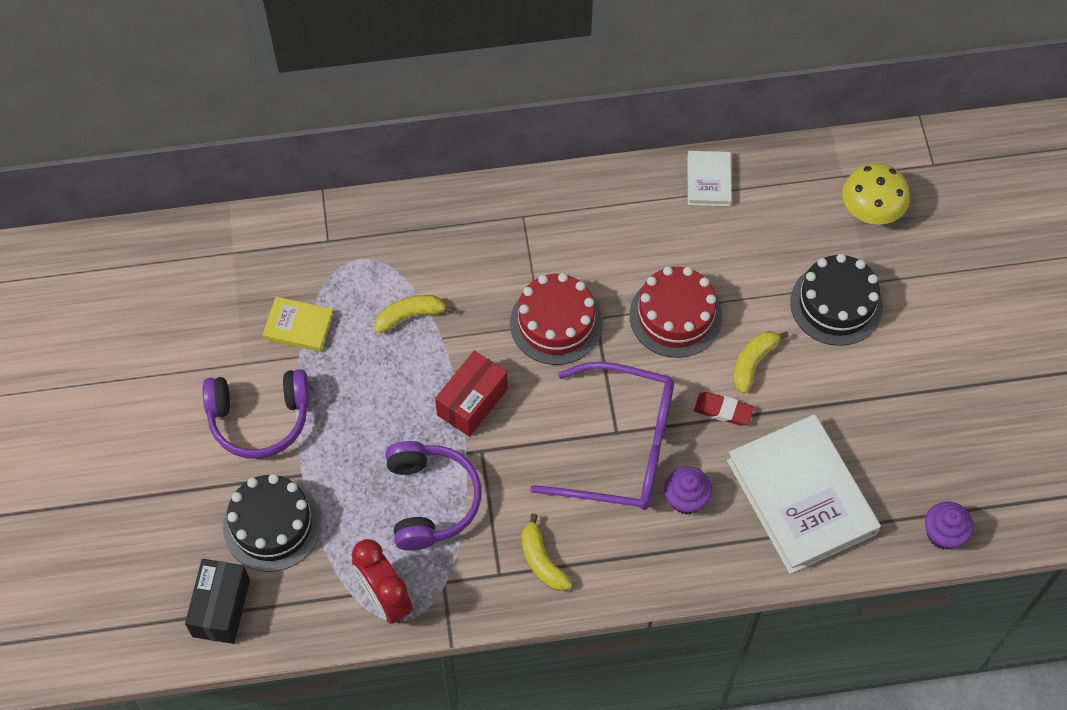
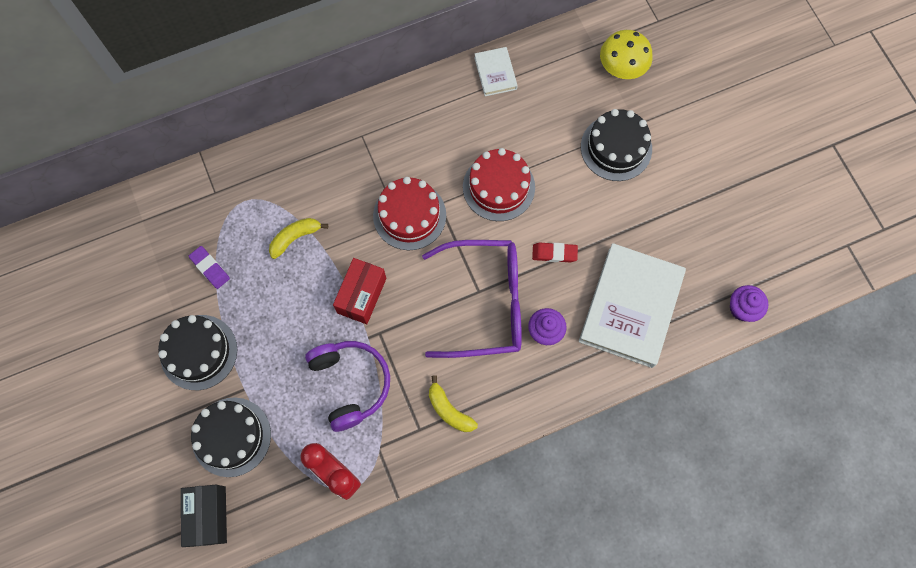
camera: 15 degrees left, 10 degrees up
(259, 419) = (199, 352): purple headphones -> black cake
(299, 326) = (210, 268): yellow book -> purple eraser
(753, 362) = (566, 209): yellow banana -> none
(801, 497) = (630, 307): white book -> white book turned 60 degrees clockwise

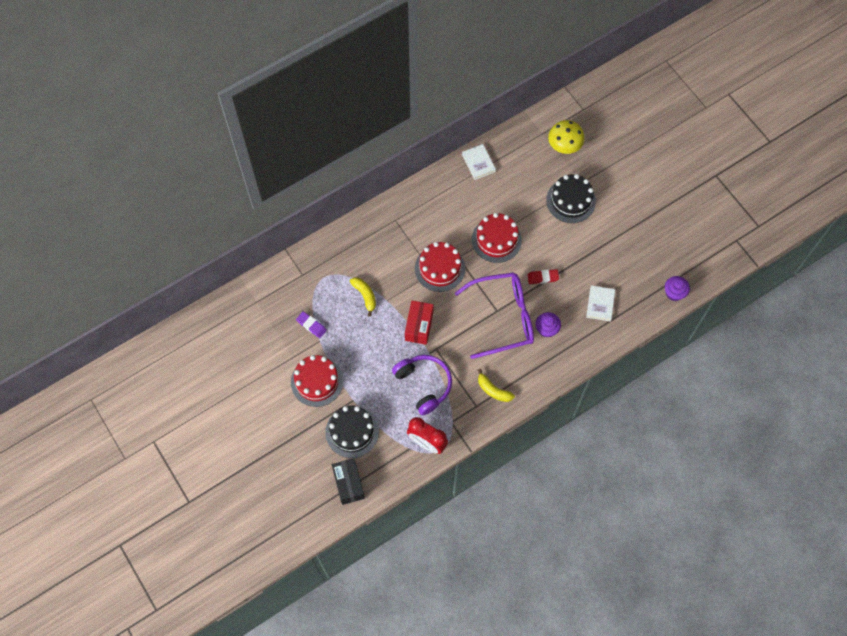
camera: 10 degrees left, 5 degrees down
(199, 352) = (317, 381): black cake -> red cake
(295, 238) = (365, 296): yellow banana -> yellow banana turned 105 degrees clockwise
(630, 307) = (600, 304): white book -> white book, size x0.47

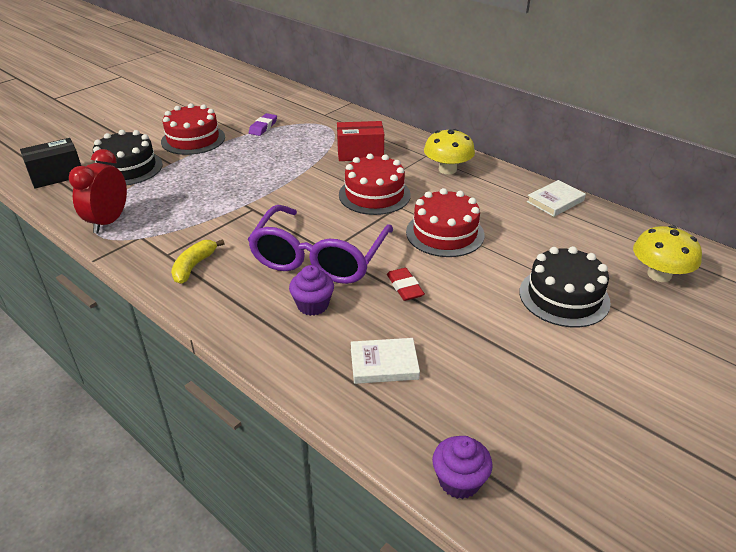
camera: 75 degrees right, 30 degrees down
(365, 296) = (312, 151): yellow banana -> none
(419, 212) = (447, 169): none -> yellow mushroom
(419, 326) = (282, 192): red box -> red box (360, 153)
(424, 384) = (197, 207): purple headphones -> none
(503, 317) = (319, 258): purple glasses -> purple glasses turned 45 degrees clockwise

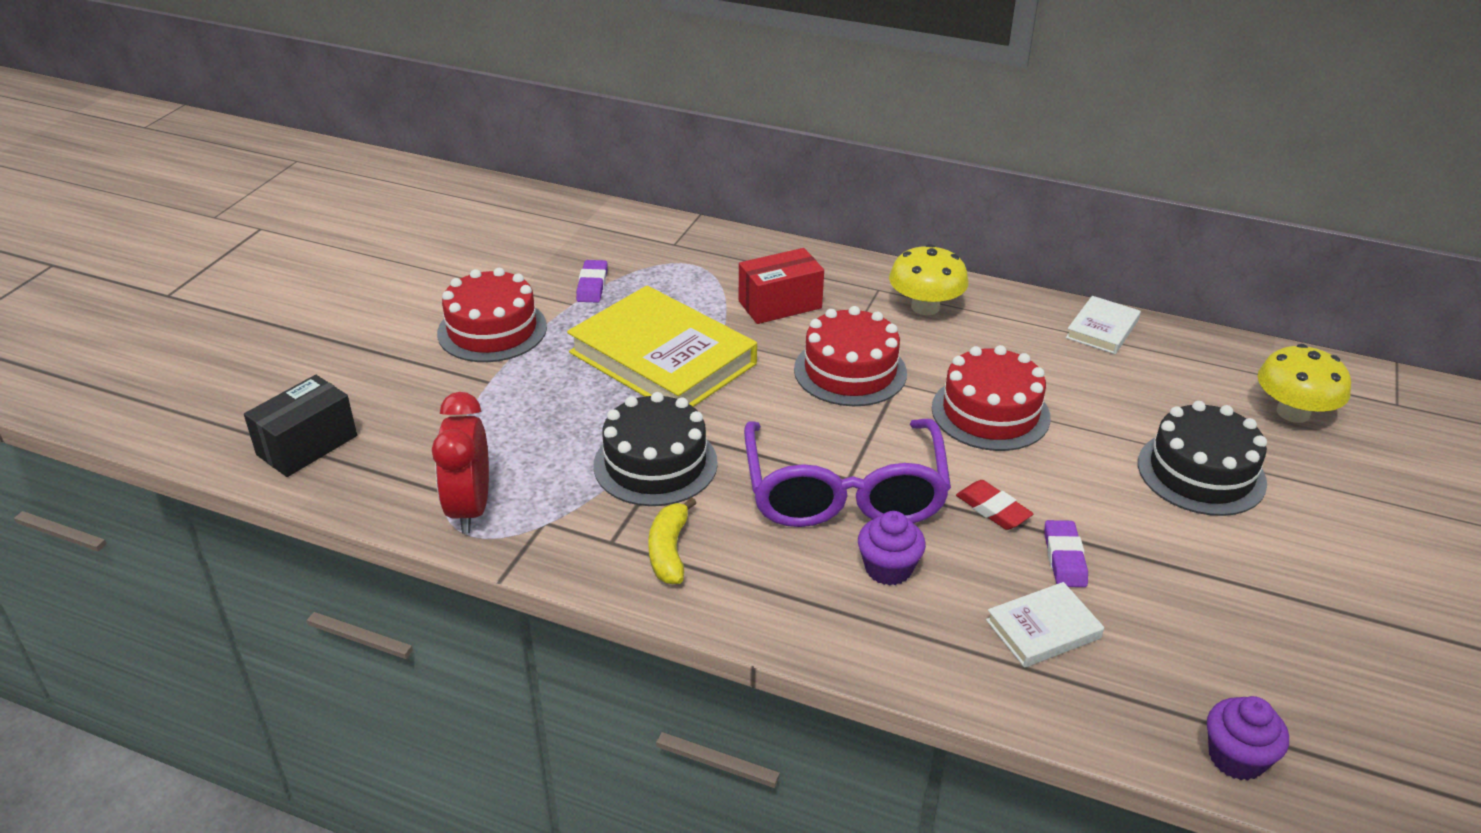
camera: 20 degrees left, 0 degrees up
(128, 168) = (422, 405): black cake -> black cake (655, 464)
(271, 169) = (662, 358): none -> yellow book
(430, 326) = (1064, 558): none -> purple eraser

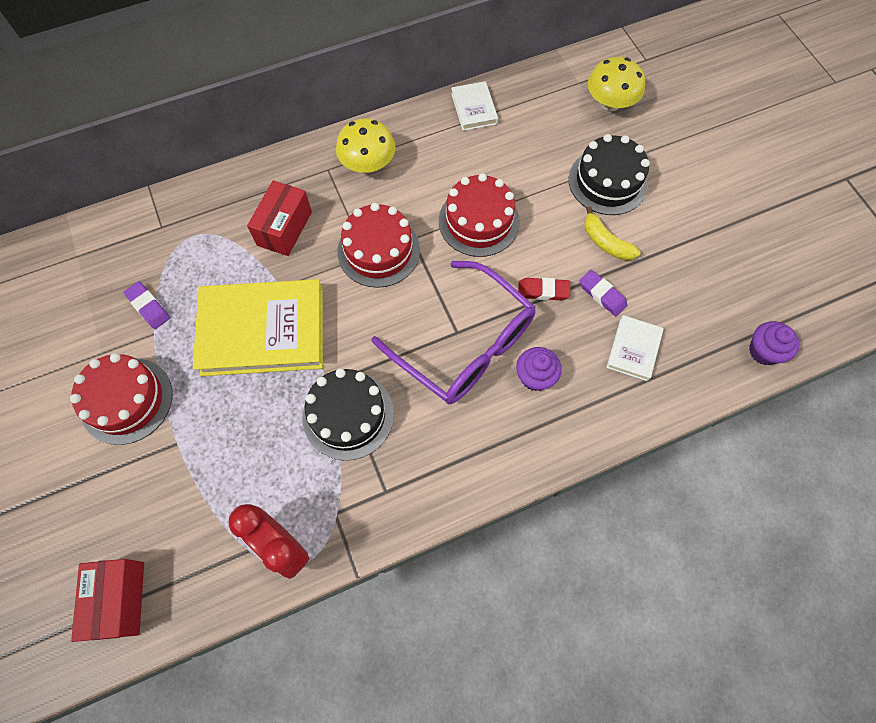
camera: 45 degrees left, 30 degrees up
(307, 445) = (120, 600): black box -> red box
(669, 551) = (422, 468): yellow banana -> yellow banana (605, 242)

